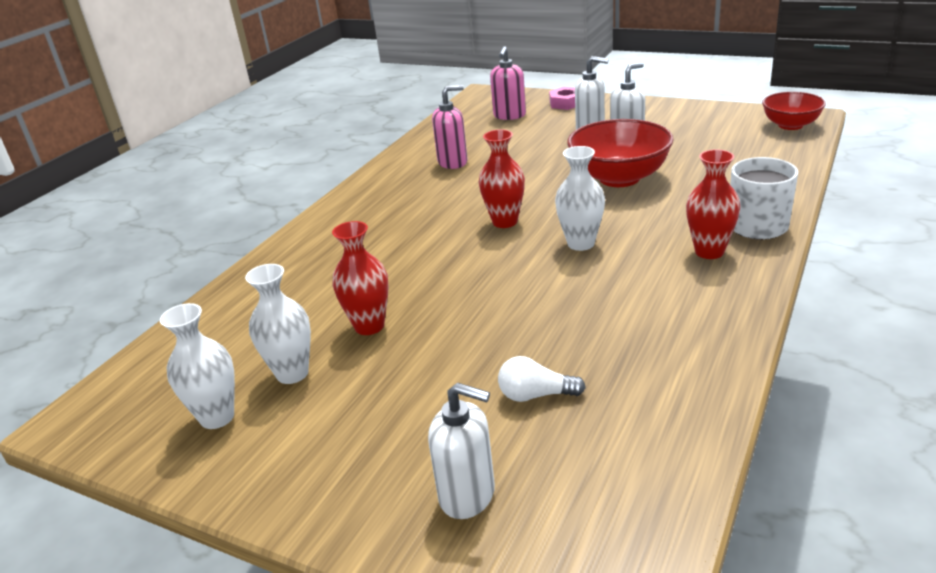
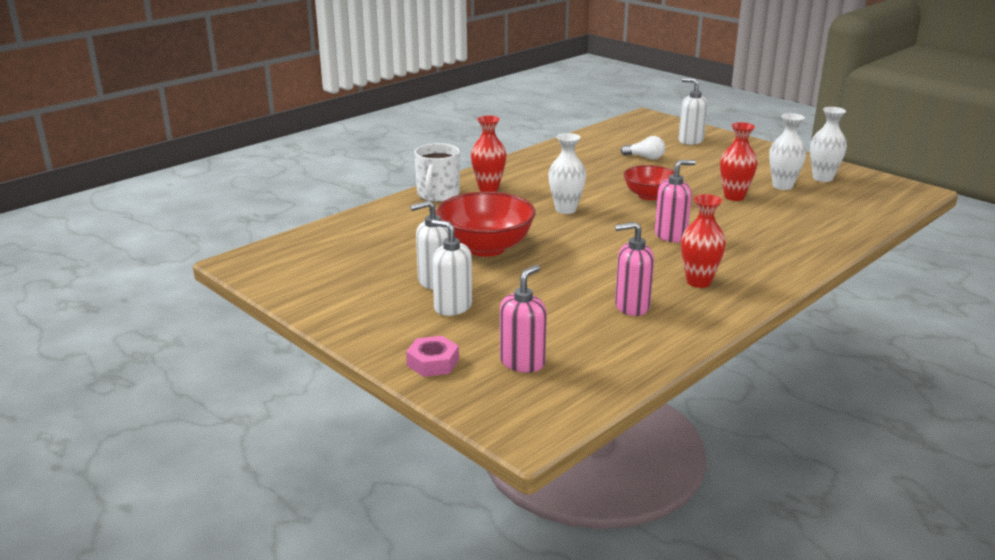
camera: 165 degrees left, 5 degrees down
(440, 238) = (671, 236): none -> pink soap dispenser
(505, 222) = (611, 236): red vase -> red vase (698, 282)
(790, 125) = (271, 258): red bowl -> red bowl (649, 196)

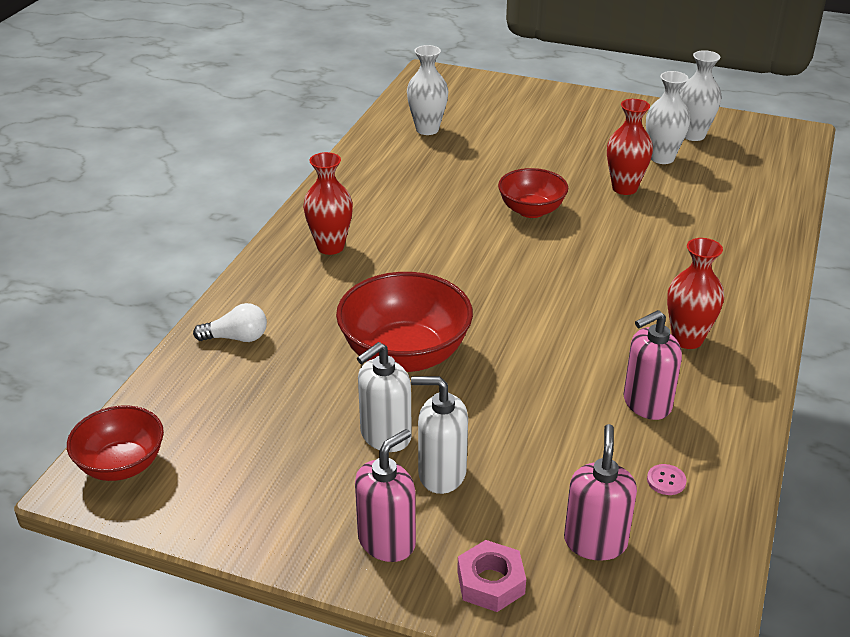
camera: 25 degrees left, 10 degrees up
(266, 259) = (121, 465): none -> red bowl
(438, 195) = (272, 275): white mug -> none
(565, 209) = (452, 259): white vase -> white vase (427, 129)
(605, 346) = (666, 481): none -> pink button
(645, 157) = (480, 146): white light bulb -> white light bulb (236, 338)
(671, 236) = (603, 271): pink soap dispenser -> pink soap dispenser (387, 541)
(690, 141) = (510, 105): white soap dispenser -> none

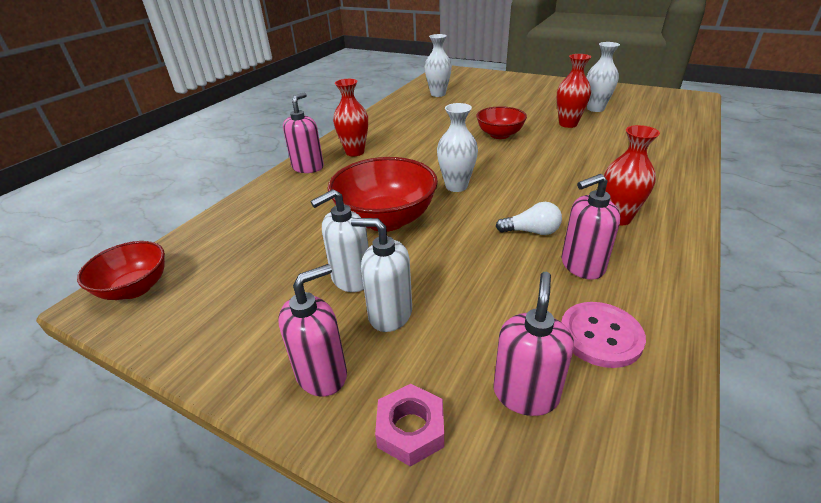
camera: 10 degrees right, 0 degrees up
(236, 338) = (267, 203): white light bulb -> white light bulb (531, 231)
(271, 276) = (308, 167): none -> pink soap dispenser
(666, 481) = (600, 336): pink button -> pink button, size x2.12
(693, 135) = (617, 97): white vase -> white vase (456, 186)

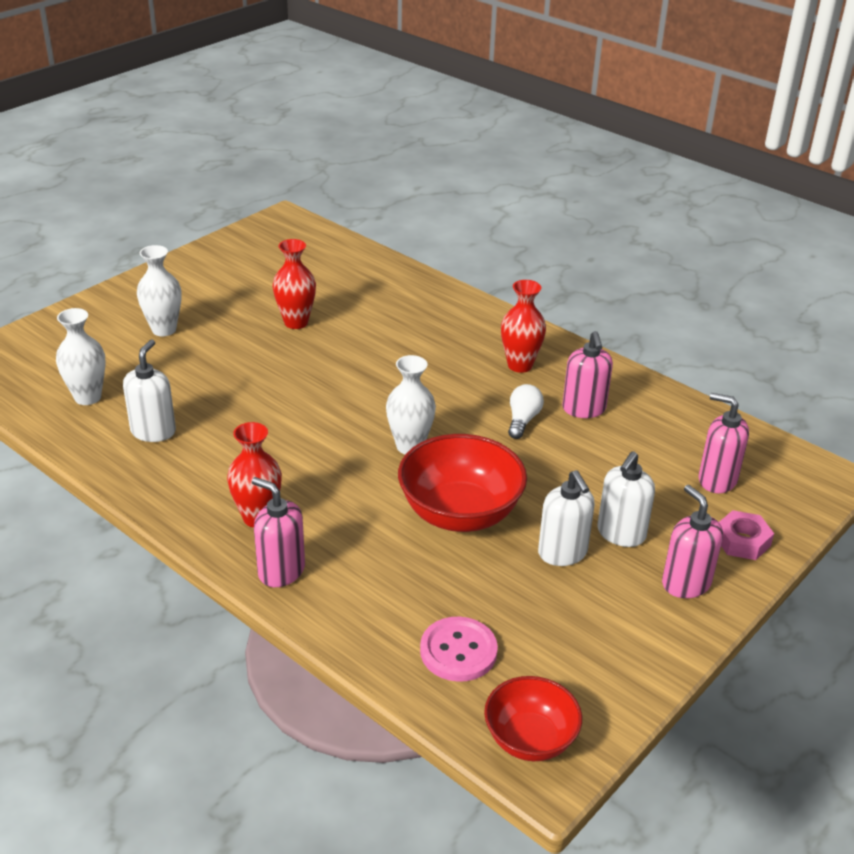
camera: 80 degrees left, 0 degrees up
(419, 112) = (153, 431): none -> white soap dispenser
(499, 135) = (290, 380): red bowl -> none
(595, 109) = (265, 289): white vase -> white vase (164, 329)
(600, 336) = (668, 429): pink button -> pink button (458, 651)

